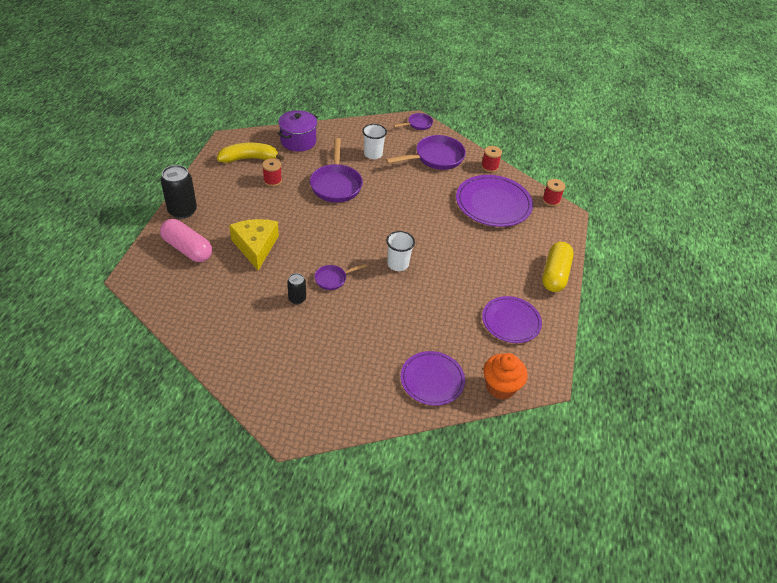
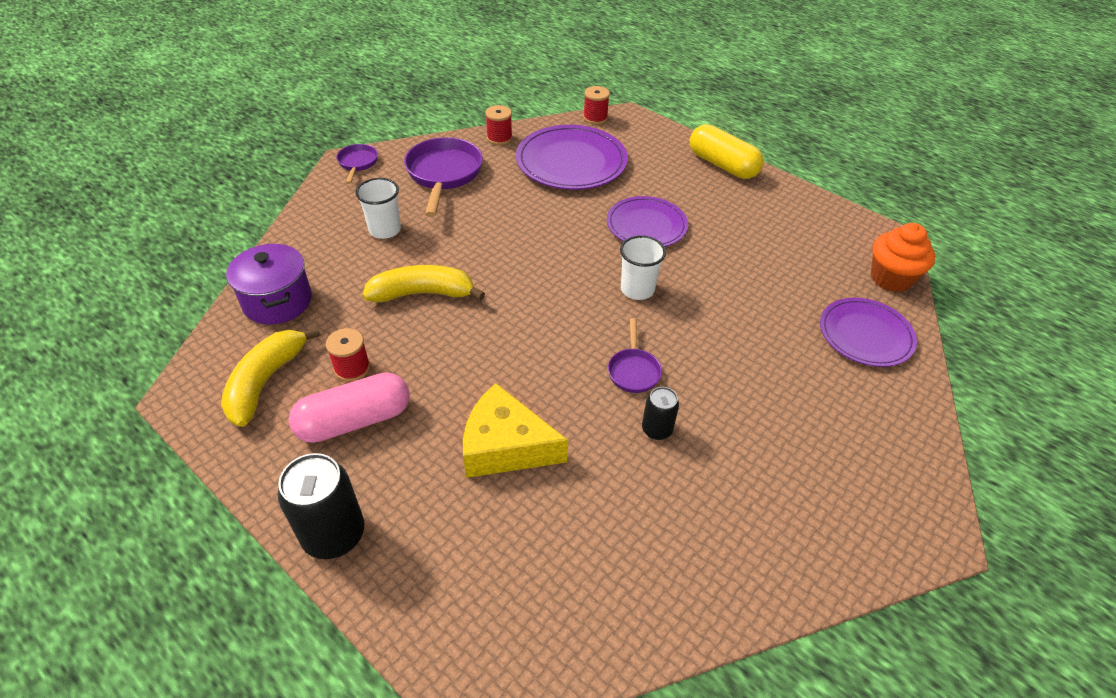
camera: 60 degrees left, 0 degrees up
(187, 249) = (450, 558): pink capsule -> pink capsule (354, 420)
(336, 184) = (422, 293): purple pan -> yellow banana
(511, 321) = (786, 228): purple plate -> purple plate (646, 225)

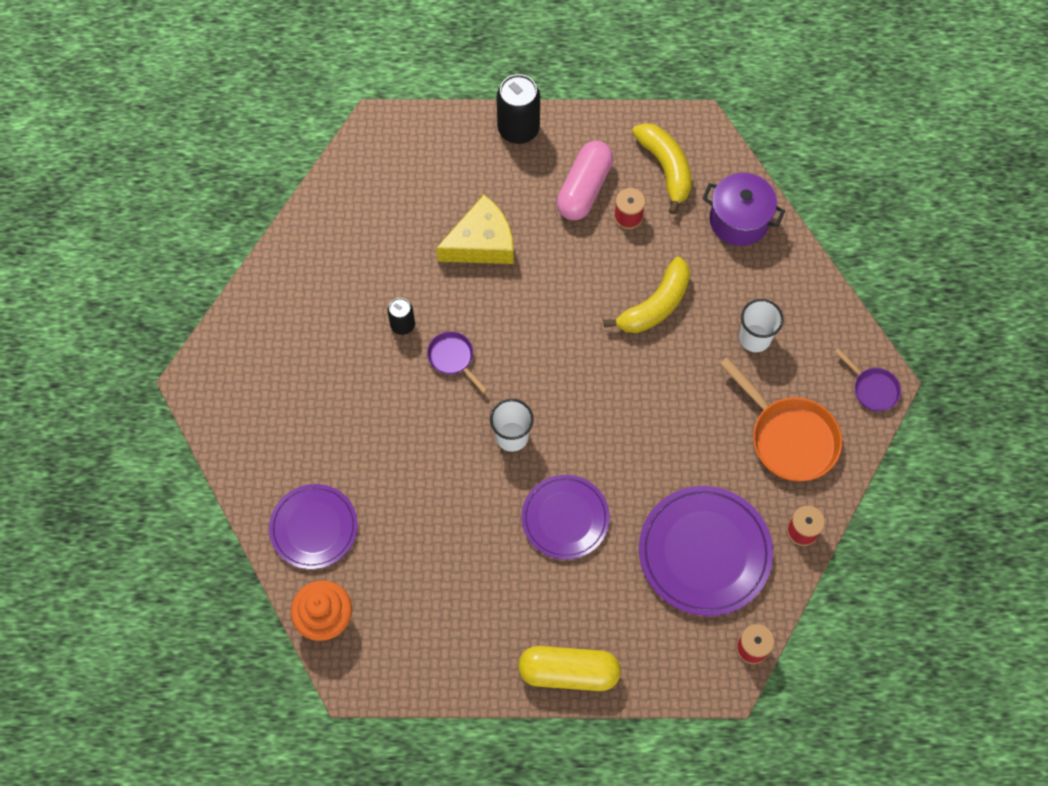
camera: 140 degrees right, 20 degrees up
(444, 175) = (788, 437): purple pan -> orange pan

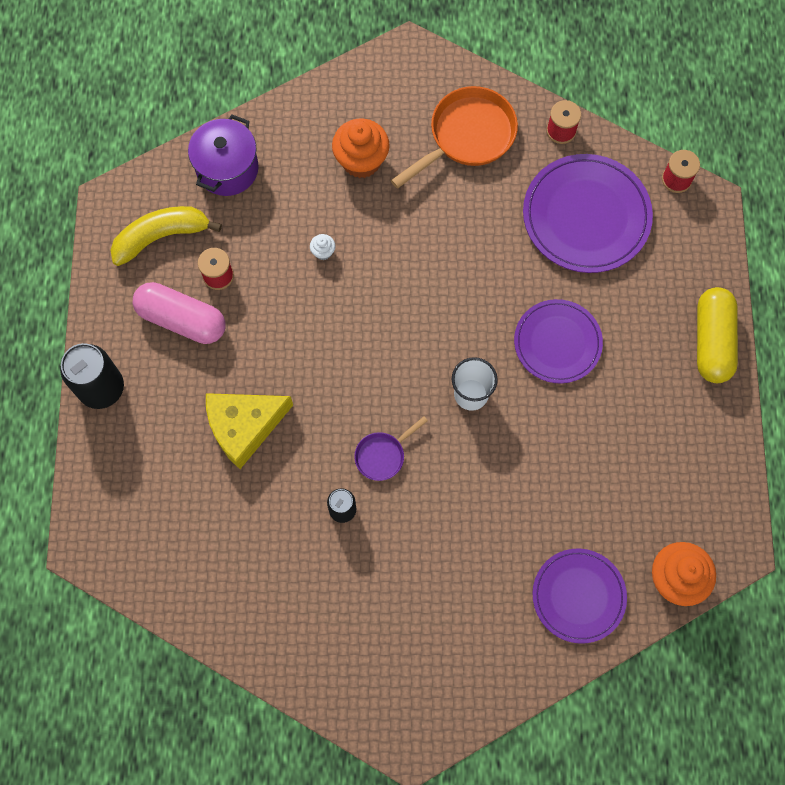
camera: 90 degrees left, 5 degrees up
(481, 243) = (244, 427): yellow cheese -> yellow cheese turned 90 degrees counterclockwise
(655, 305) = (323, 252): yellow banana -> white cupcake
(755, 338) = (361, 161): white cup -> orange cupcake
(872, 389) = (415, 61): purple pan -> none

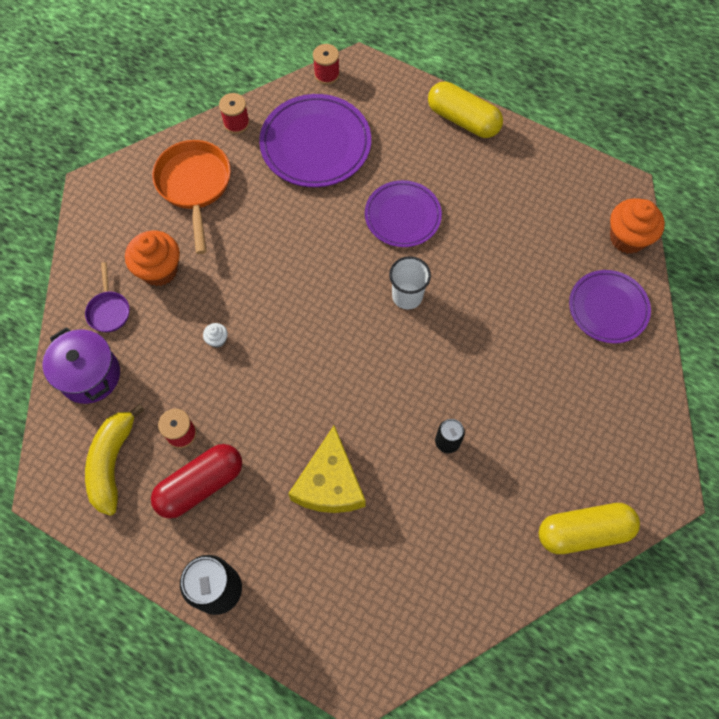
camera: 60 degrees left, 5 degrees down
(182, 319) = (200, 485): pink capsule -> red capsule
(325, 680) = (583, 531): none -> yellow capsule
(383, 455) = (419, 386): purple pan -> purple pan (109, 310)

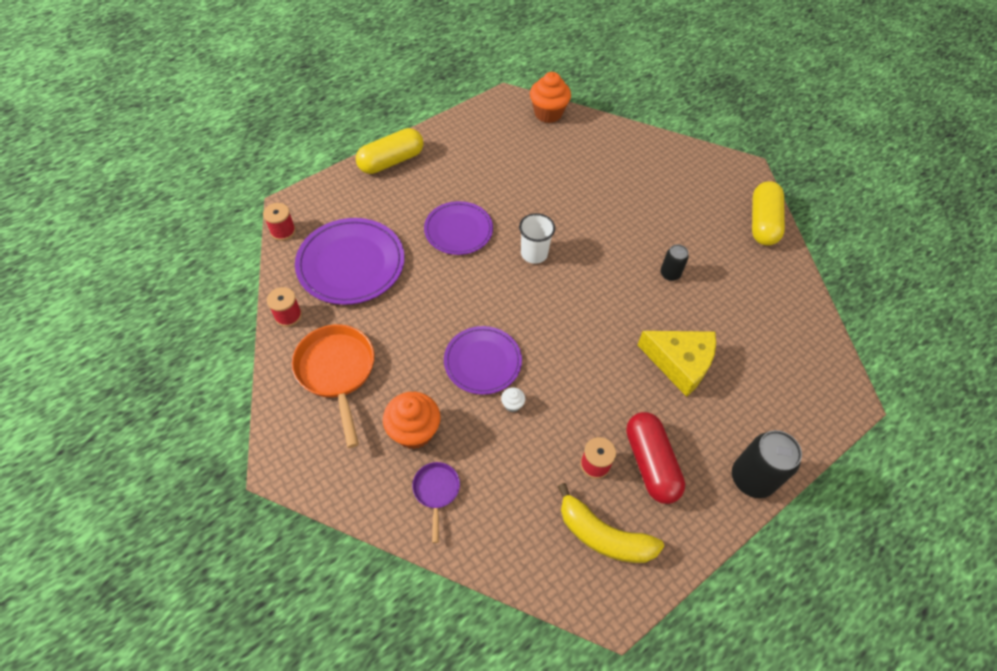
camera: 70 degrees left, 10 degrees down
(90, 375) = (501, 531): purple pot -> none
(109, 310) = (436, 491): purple pan -> purple pan turned 105 degrees counterclockwise
(194, 186) = (337, 372): orange pan -> orange pan turned 60 degrees clockwise
(608, 308) = (598, 144): purple plate -> purple plate (482, 362)

